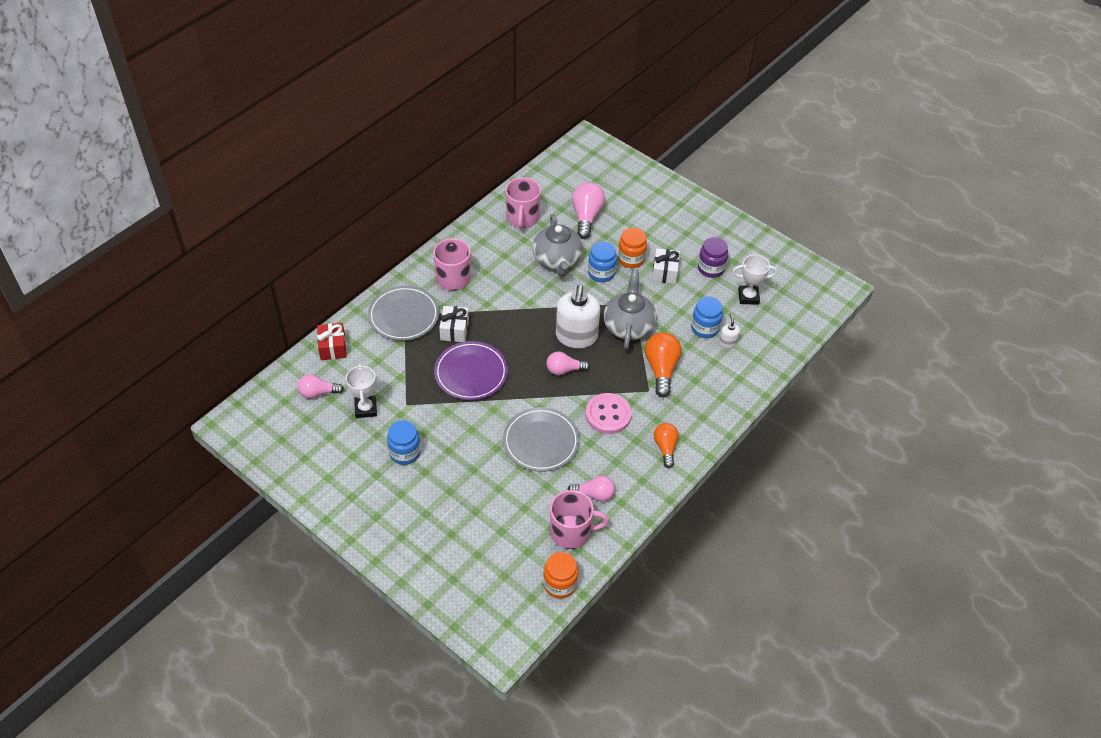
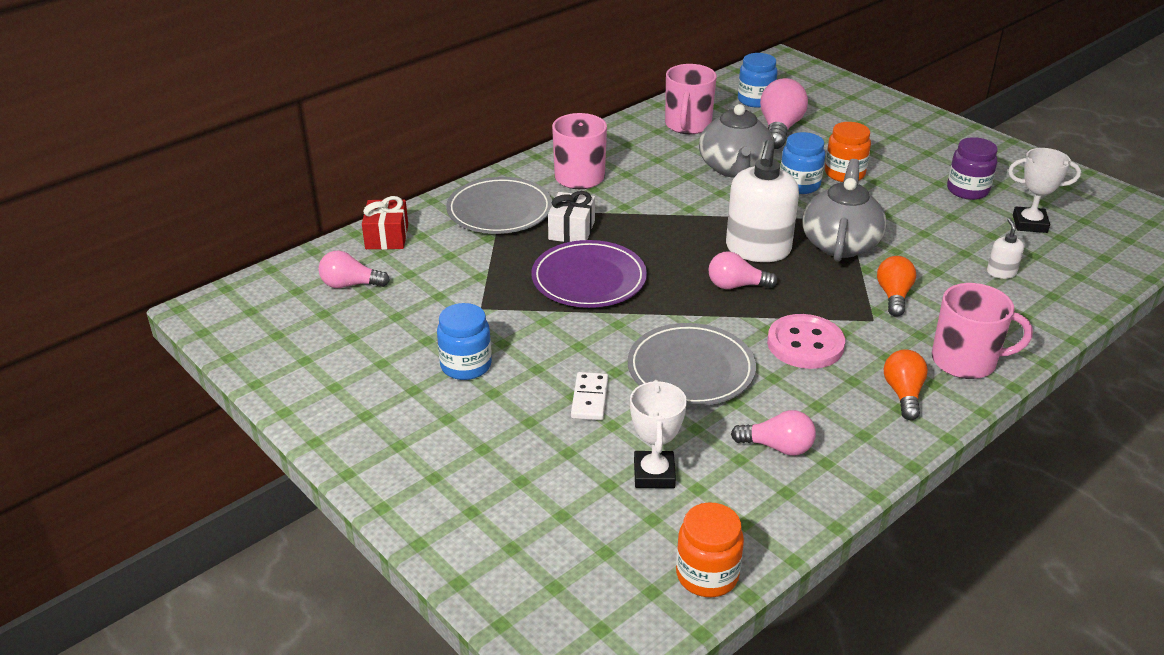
camera: 10 degrees right, 15 degrees down
(365, 409) = (417, 308): white trophy -> white trophy (654, 474)
(483, 470) = (589, 398): none -> white domino
(571, 532) = (734, 497): pink mug -> pink mug (966, 361)
(661, 369) = (893, 296): orange light bulb -> orange light bulb, size x0.65
(664, 272) = (896, 190): white gift -> none
(705, 328) = (962, 253): blue jar -> blue jar (755, 100)

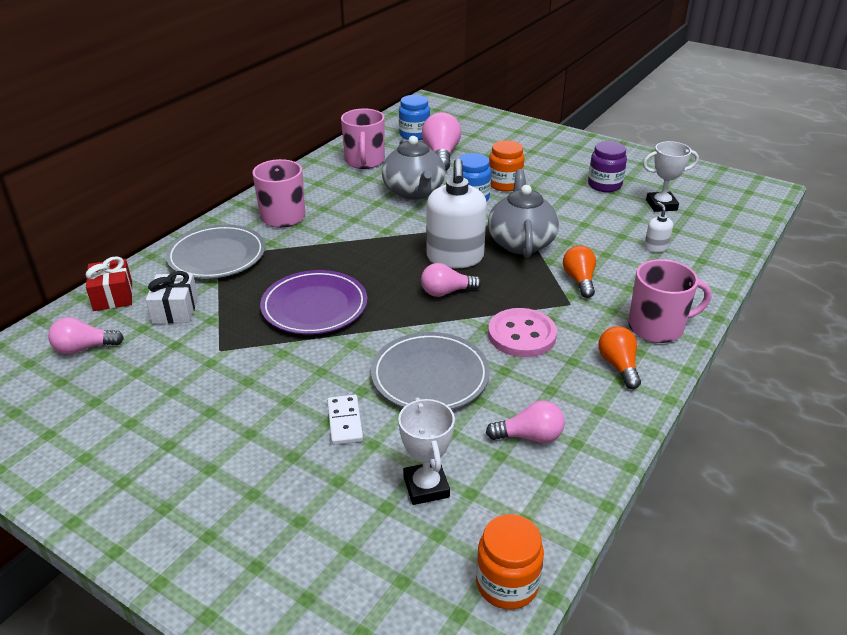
camera: 15 degrees left, 0 degrees up
(466, 365) = (217, 410): blue jar -> none
(571, 230) = (287, 264): white gift -> white gift (175, 310)

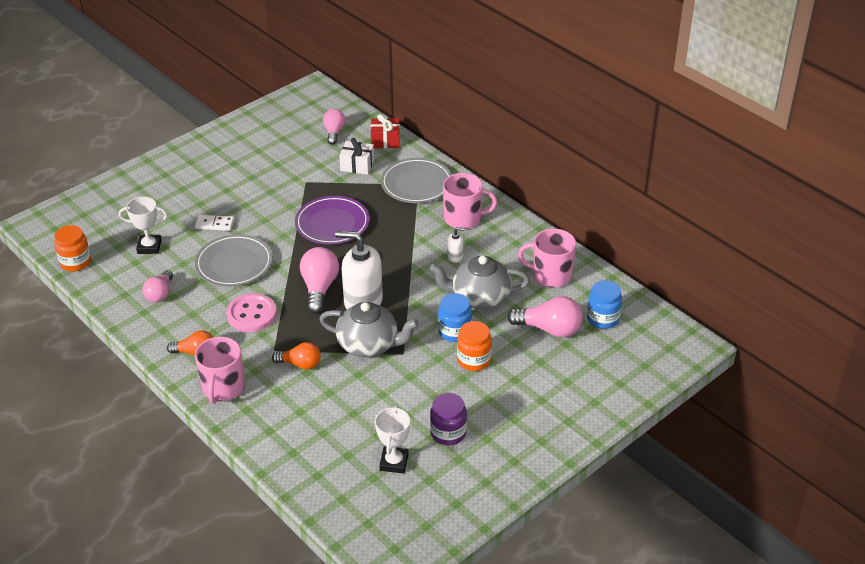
camera: 105 degrees right, 5 degrees up
(446, 292) = (319, 288): pink light bulb -> pink light bulb, size x1.54
(655, 247) = (325, 429): white soap dispenser -> white soap dispenser (455, 256)

